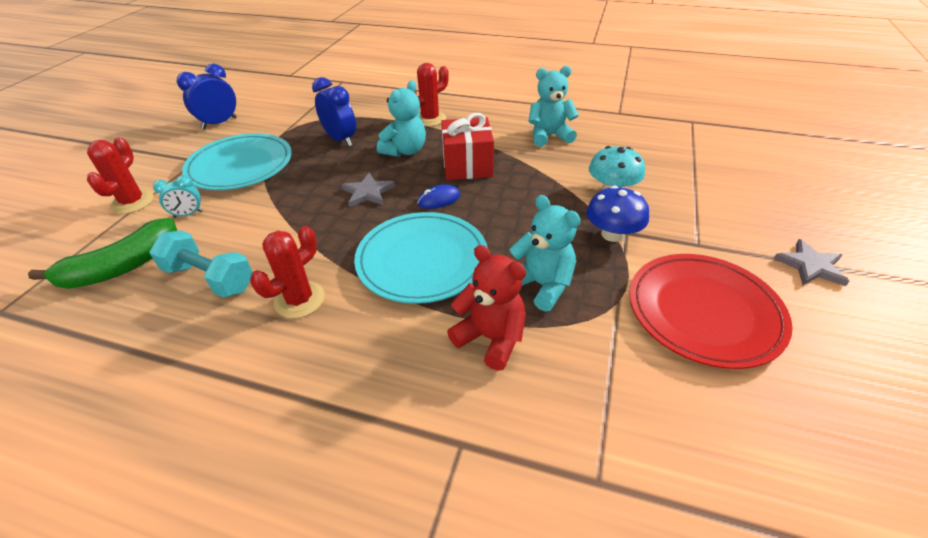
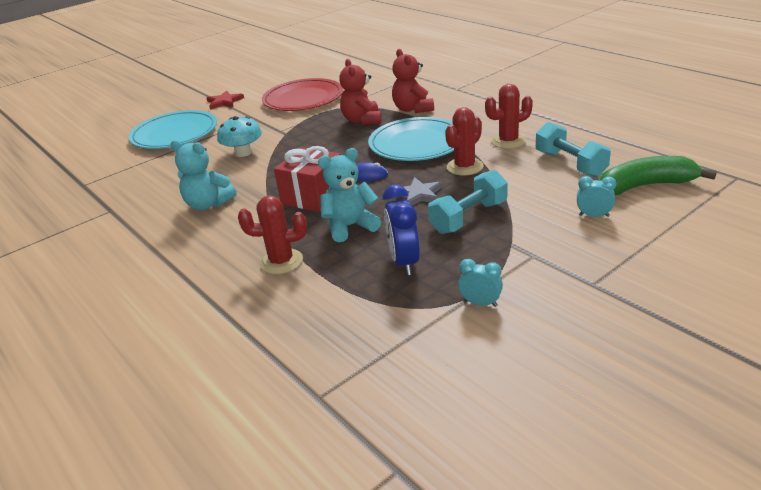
camera: 145 degrees left, 10 degrees down
(132, 202) = (660, 244): red cactus -> red cactus (465, 167)
(219, 123) = (560, 351): blue clock -> none
(240, 166) = (535, 258): turquoise plate -> turquoise plate (174, 134)
(274, 132) = (480, 303): none -> turquoise clock
(307, 183) = (469, 217): none -> turquoise dumbbell
(541, 285) = (362, 120): turquoise teddy bear -> red teddy bear
(612, 234) = (288, 131): blue mushroom -> none
(810, 266) = (224, 102): grey star -> red star

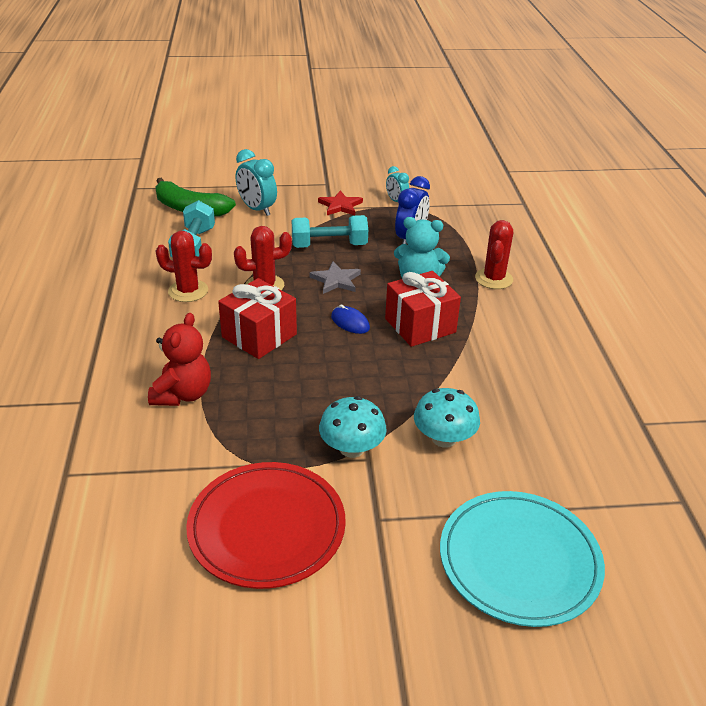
camera: 150 degrees left, 5 degrees up
(208, 204) = (527, 371): turquoise teddy bear -> none
(224, 102) = (387, 625): red star -> red star (340, 206)
(281, 261) = (494, 279): red cactus -> red cactus turned 75 degrees clockwise
(292, 130) = (352, 448): none -> turquoise mushroom
(362, 120) = (258, 411): red teddy bear -> none
(417, 143) = (259, 335): turquoise plate -> red gift
(594, 216) = (257, 209): turquoise clock -> turquoise clock, size x1.67

